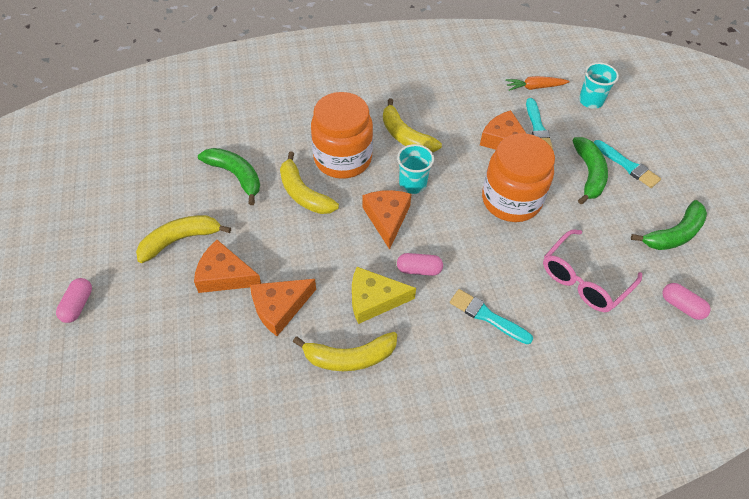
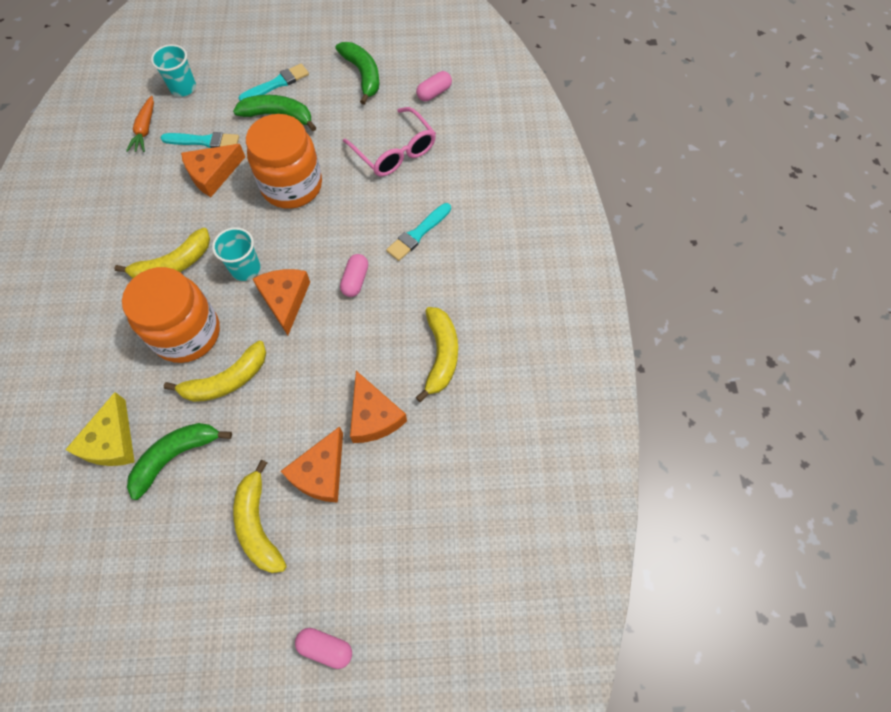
camera: 80 degrees left, 10 degrees up
(374, 299) = (381, 325): yellow cheese -> yellow cheese (111, 441)
(387, 218) = (285, 300): orange cheese -> orange cheese turned 75 degrees clockwise

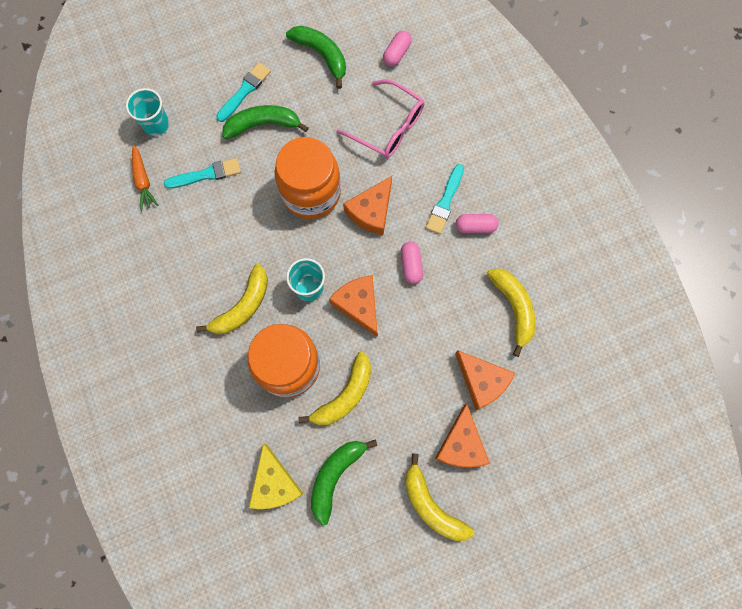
camera: 20 degrees left, 10 degrees up
(213, 174) = (232, 205): orange cheese -> orange cheese (371, 211)
(325, 648) = (529, 579): pink capsule -> pink capsule (475, 226)

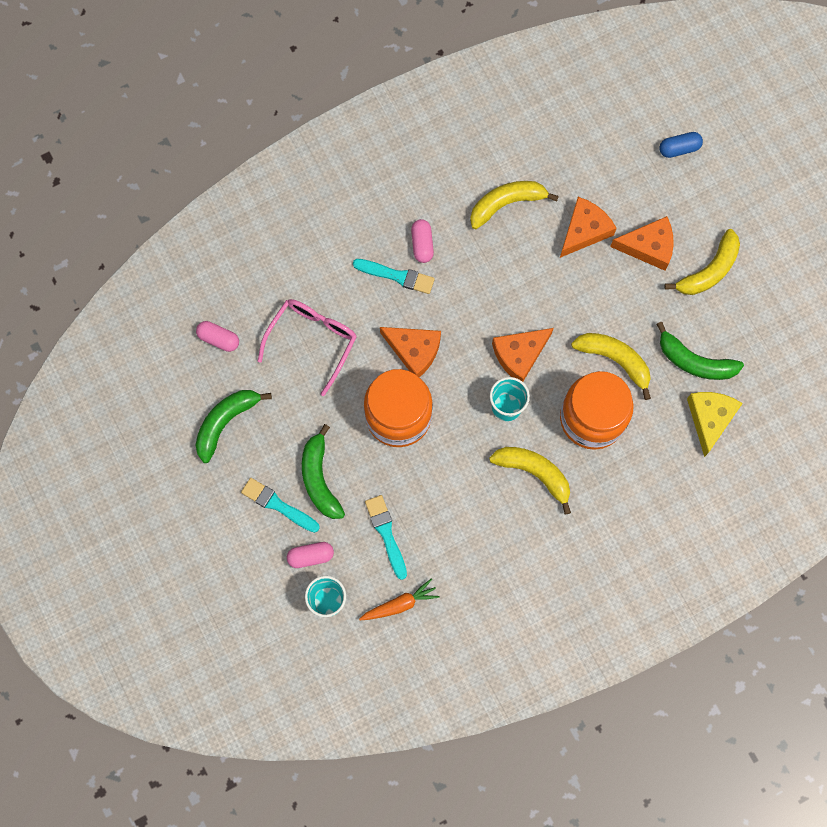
camera: 95 degrees left, 0 degrees up
(274, 483) = (710, 419): yellow cheese -> yellow cheese turned 60 degrees counterclockwise
(411, 265) = (471, 306): pink capsule -> pink capsule (311, 556)
(570, 492) = (679, 149): none -> blue capsule

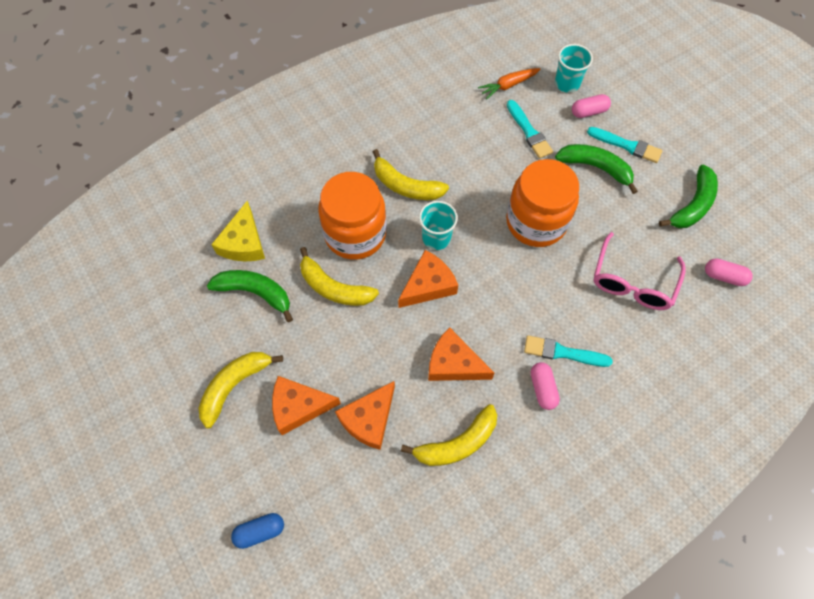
camera: 175 degrees right, 10 degrees down
(319, 478) = (596, 168): green banana -> green banana turned 45 degrees counterclockwise
(414, 351) = (532, 281): orange cheese -> orange cheese (453, 363)

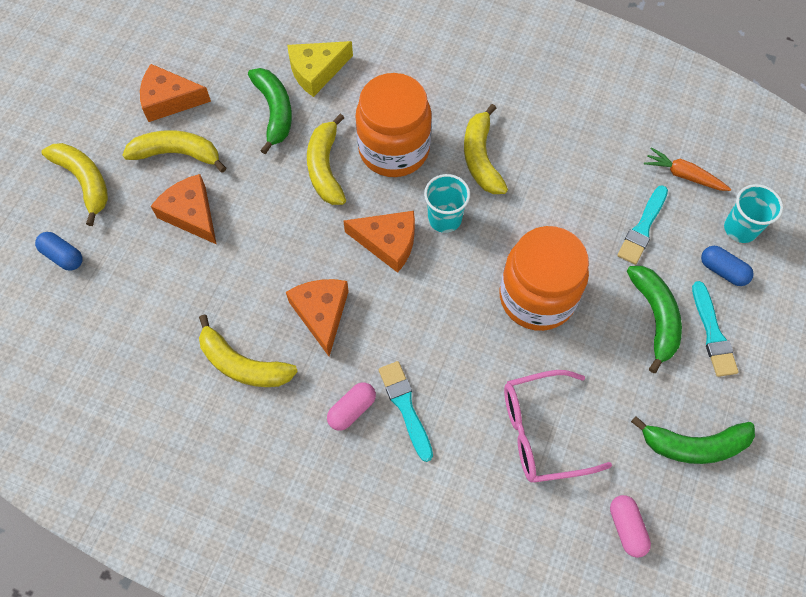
camera: 55 degrees right, 0 degrees up
(201, 474) = (84, 182): none -> yellow banana
(369, 419) = (217, 276): orange cheese -> orange cheese (169, 100)
(589, 112) = (722, 271): pink capsule -> blue capsule

